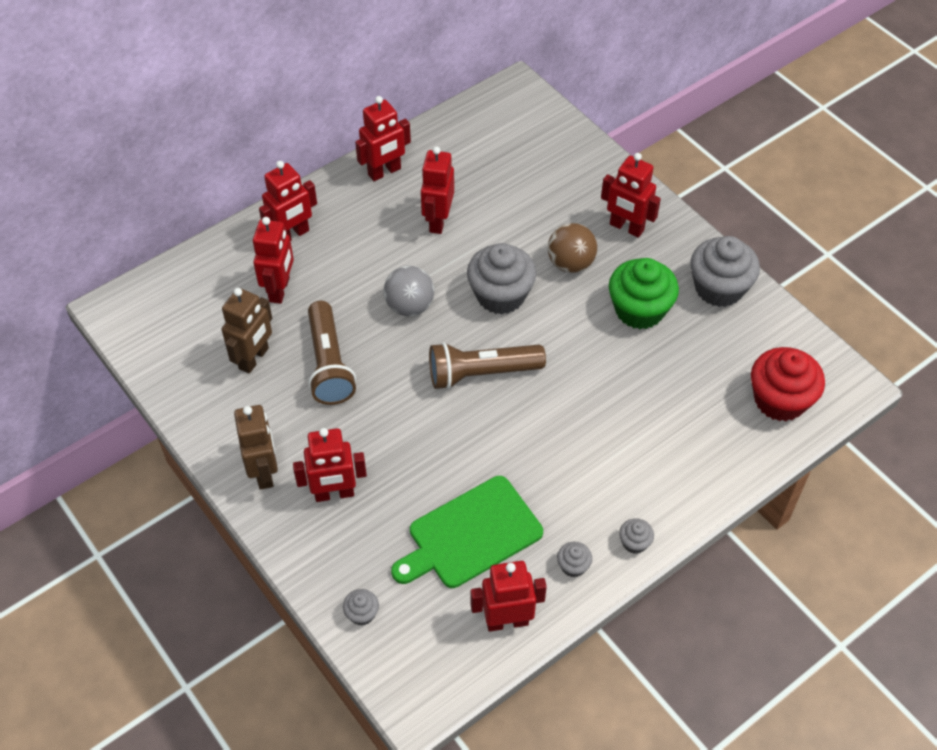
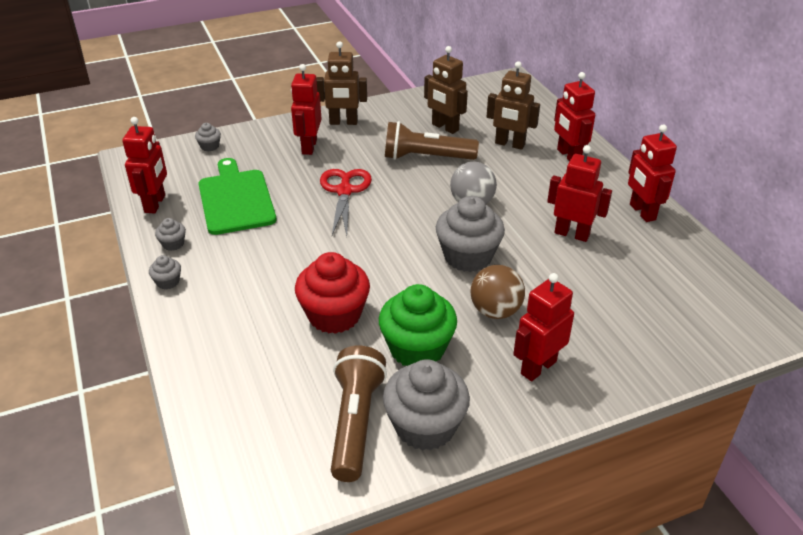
camera: 105 degrees right, 15 degrees down
(280, 289) = (509, 144): red robot -> brown robot
(421, 427) = (344, 191): none -> red scissors
(482, 373) = (383, 230): brown flashlight -> brown flashlight (355, 423)
(780, 400) = (250, 433): red cupcake -> red cupcake (334, 315)

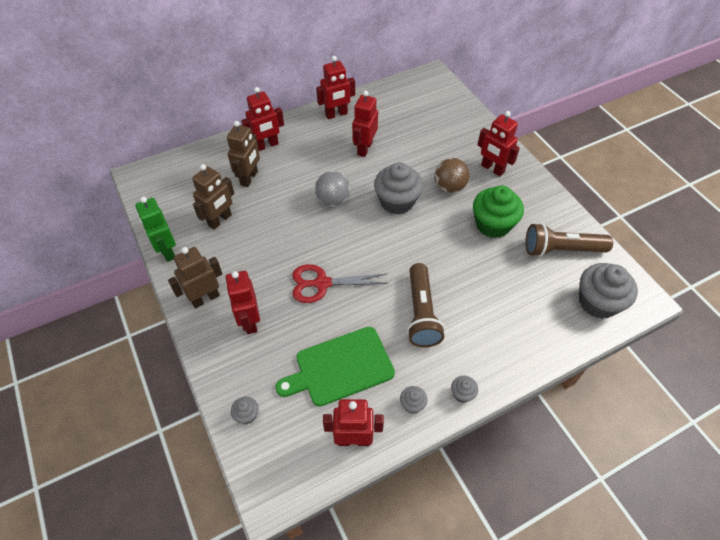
camera: 95 degrees left, 15 degrees up
(309, 147) = (249, 321): red robot -> red robot turned 75 degrees clockwise
(334, 315) = (473, 272): red cupcake -> none
(343, 122) = (205, 298): brown robot -> brown robot turned 120 degrees counterclockwise
(406, 100) = (167, 251): none -> green robot
(425, 426) = (552, 217): grey cupcake -> grey cupcake (598, 302)
(426, 157) = (269, 231): brown flashlight -> brown flashlight (421, 313)

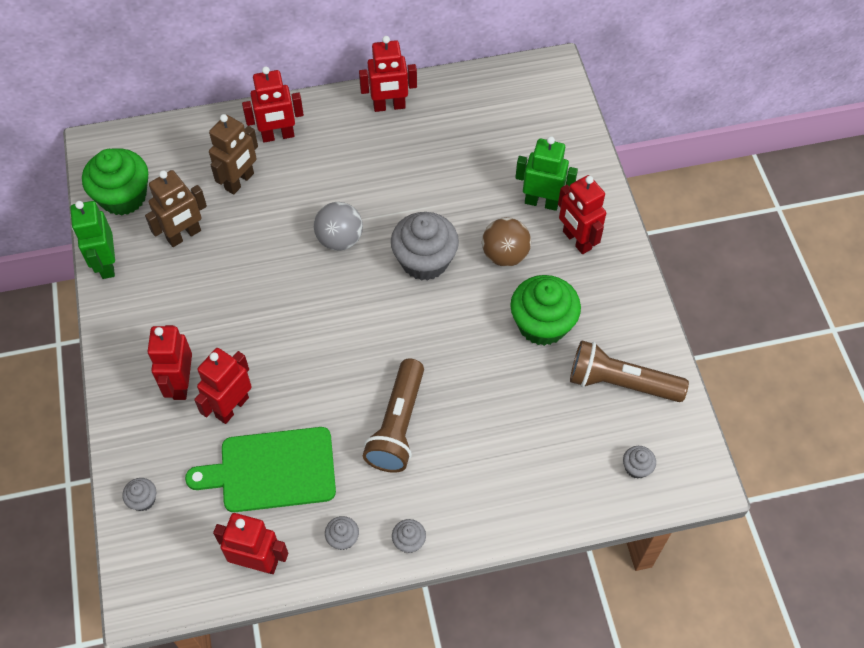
camera: 15 degrees right, 5 degrees up
(167, 204) = (123, 197): none -> green cupcake
(205, 298) = (136, 340): brown robot -> none
(322, 283) = (286, 355): red scissors -> none
(364, 148) = (409, 169): red robot -> red robot (232, 407)
(459, 151) = (541, 202): none -> green robot
(598, 302) = (636, 467): grey cupcake -> grey cupcake, size x0.45

